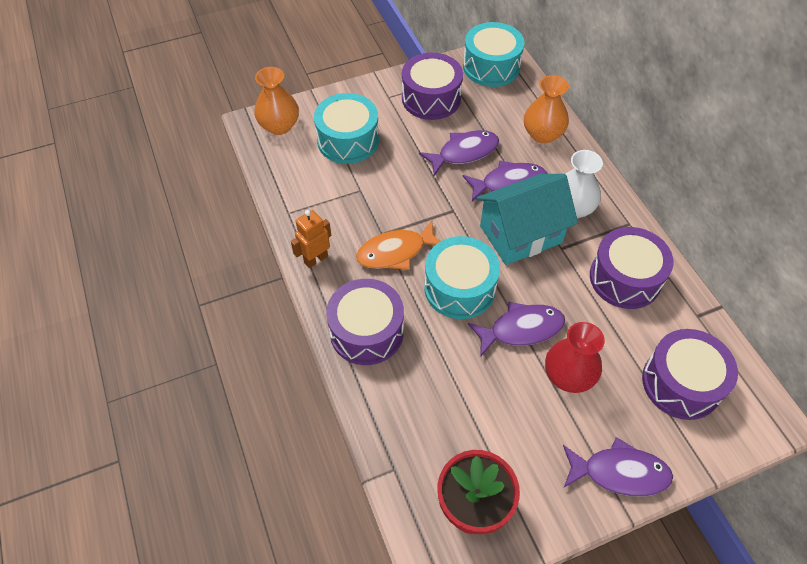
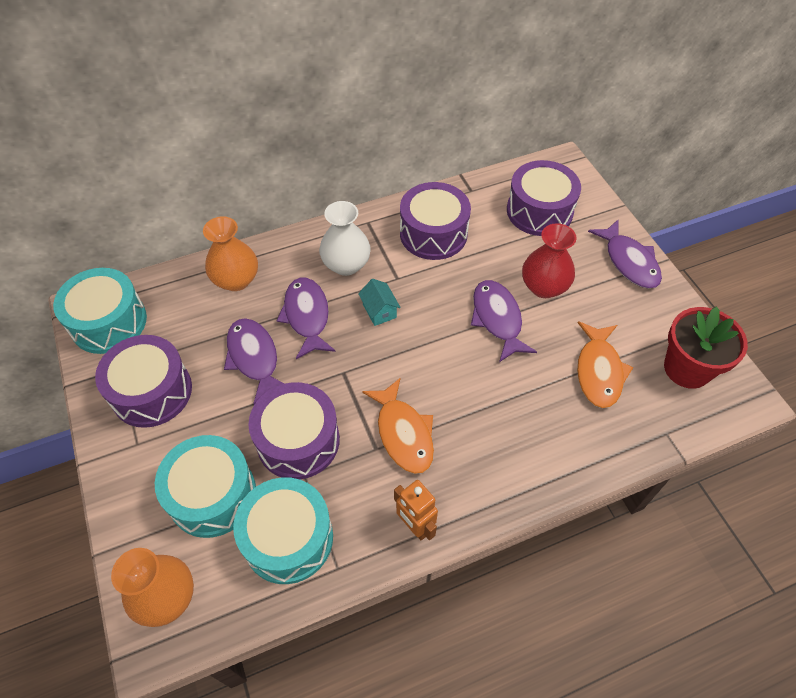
camera: 90 degrees left, 0 degrees up
(367, 331) = (514, 462): purple drum -> purple drum (298, 440)
(459, 288) = (451, 370): turquoise drum -> turquoise drum (288, 538)
(464, 416) = (599, 371): none -> orange fish
(520, 234) = (379, 311): turquoise house -> turquoise house, size x0.42
(619, 472) = (629, 261): purple fish -> purple fish turned 150 degrees clockwise

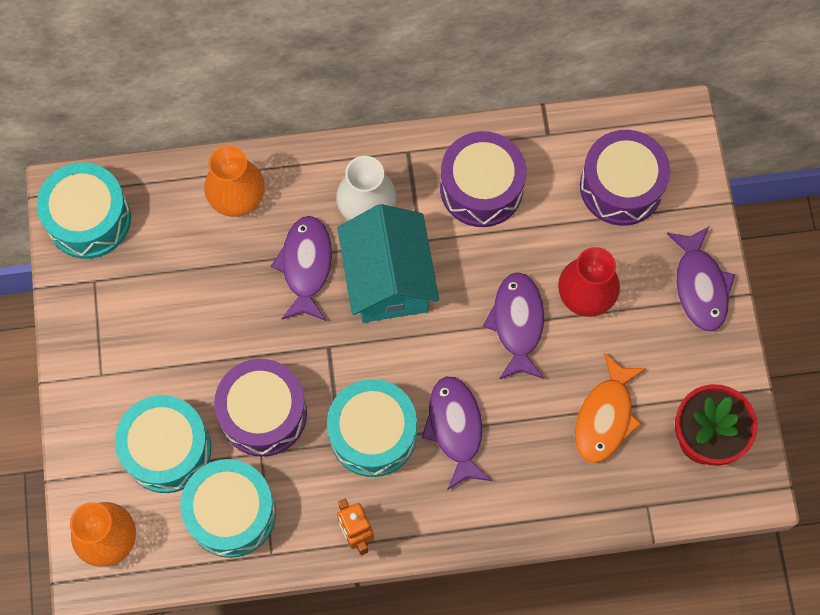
camera: 15 degrees right, 15 degrees up
(152, 391) = (124, 318): purple drum -> none
(254, 358) = (237, 305): purple fish -> purple fish (455, 428)
(379, 311) = (388, 279): turquoise house -> turquoise house, size x2.38
(403, 433) = (373, 433): orange fish -> turquoise drum

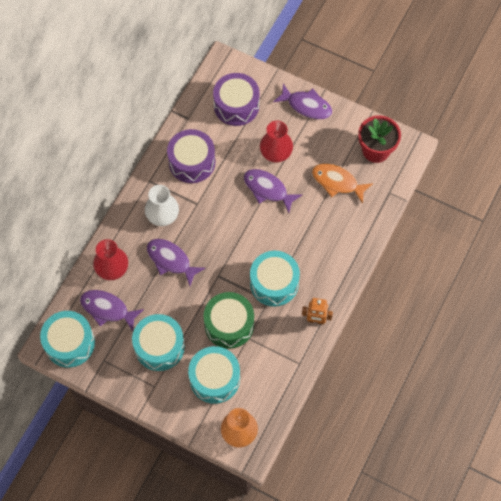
camera: 55 degrees left, 5 degrees down
(231, 513) = (267, 369): turquoise drum -> turquoise drum (159, 347)
(237, 197) = (112, 269): orange vase -> red vase
(263, 413) = (229, 324): purple drum -> green drum
(388, 279) = (205, 229): turquoise house -> none
(455, 428) = (297, 247): purple fish -> purple fish (107, 309)
(605, 416) = (337, 182): orange fish -> orange fish turned 150 degrees clockwise

